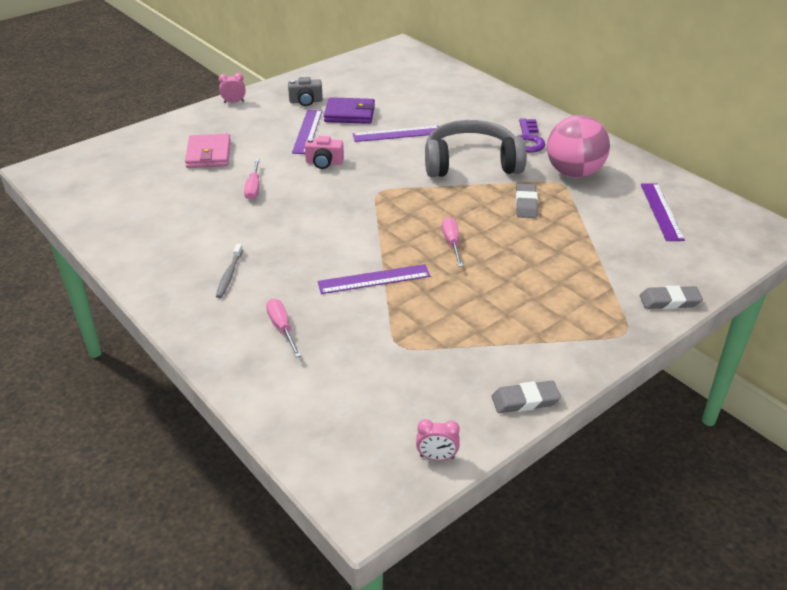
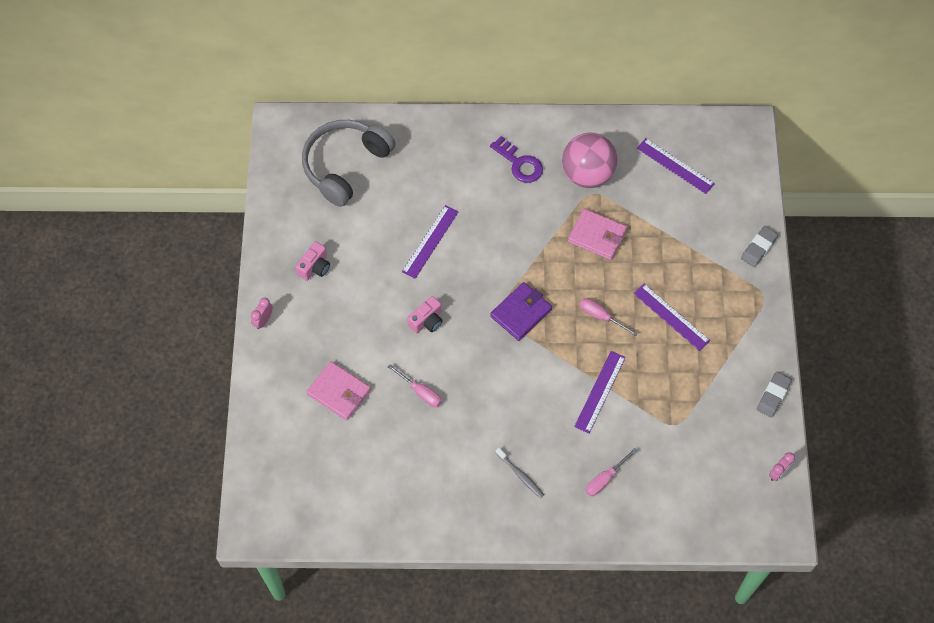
camera: 50 degrees left, 25 degrees up
(282, 328) = (605, 479): pink screwdriver -> pink screwdriver turned 60 degrees counterclockwise
(306, 101) = (314, 267): grey camera -> pink camera
(307, 131) = (367, 300): purple ruler -> purple ruler (671, 317)
(349, 114) = (367, 251): purple wallet -> purple wallet (521, 313)
(471, 163) = (516, 226): grey headphones -> grey headphones (345, 165)
(526, 204) = (597, 236): grey eraser -> pink wallet

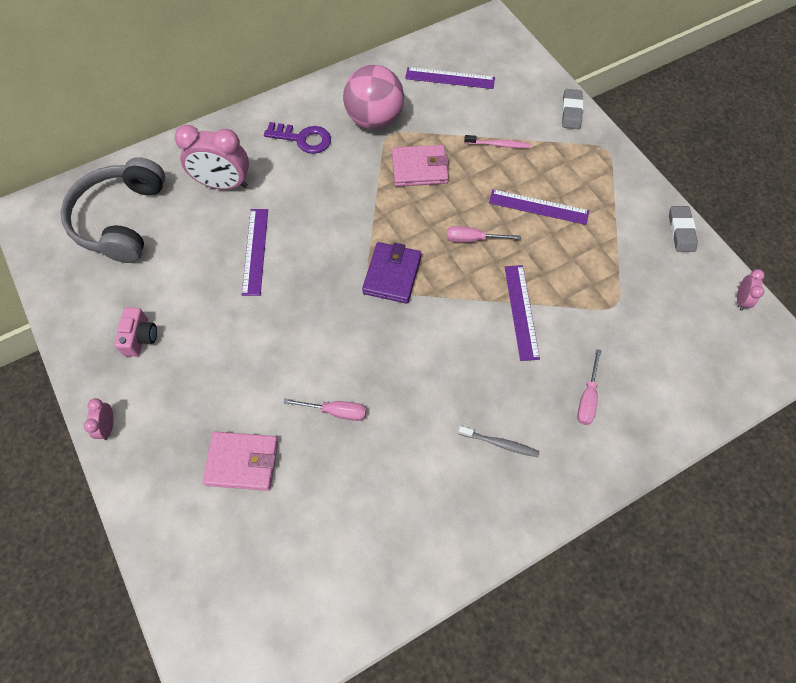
camera: 30 degrees left, 0 degrees up
(427, 321) = (298, 332): pink camera -> none
(436, 173) = (223, 184): none -> pink clock
(675, 247) = (498, 145): none -> pink toothbrush

